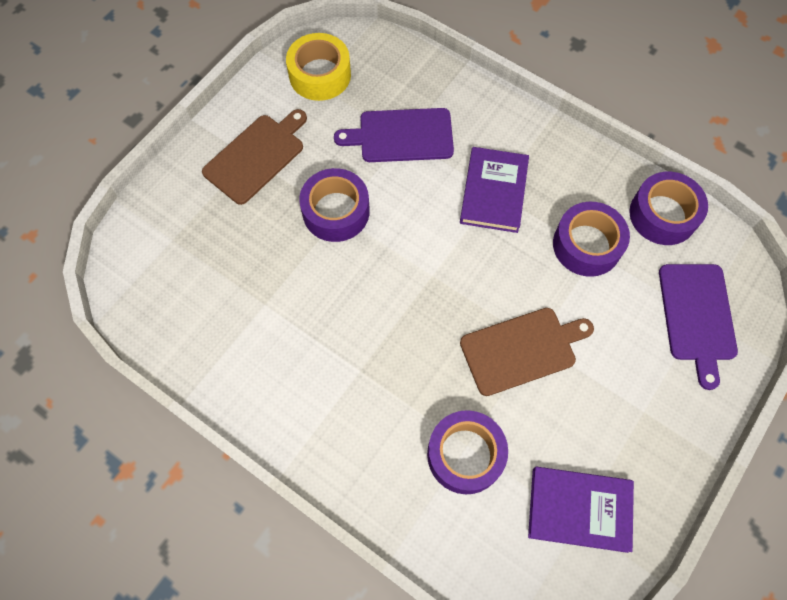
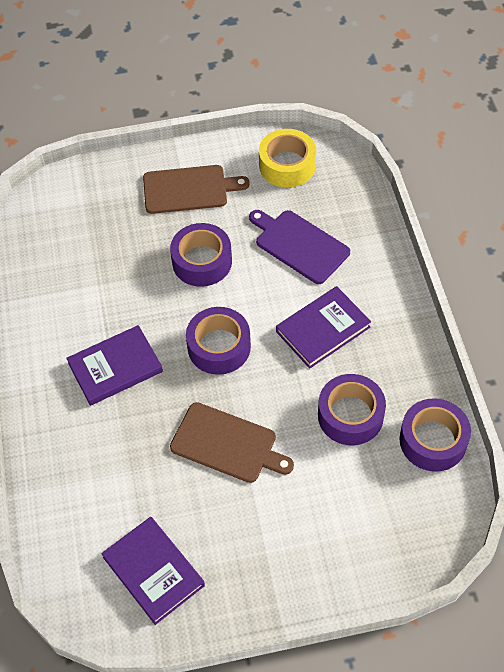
camera: 45 degrees right, 10 degrees down
(361, 365) = (115, 368): none -> purple book
(465, 455) = (119, 475): purple tape -> purple tape (219, 347)
(697, 316) = (377, 527): purple cutting board -> none

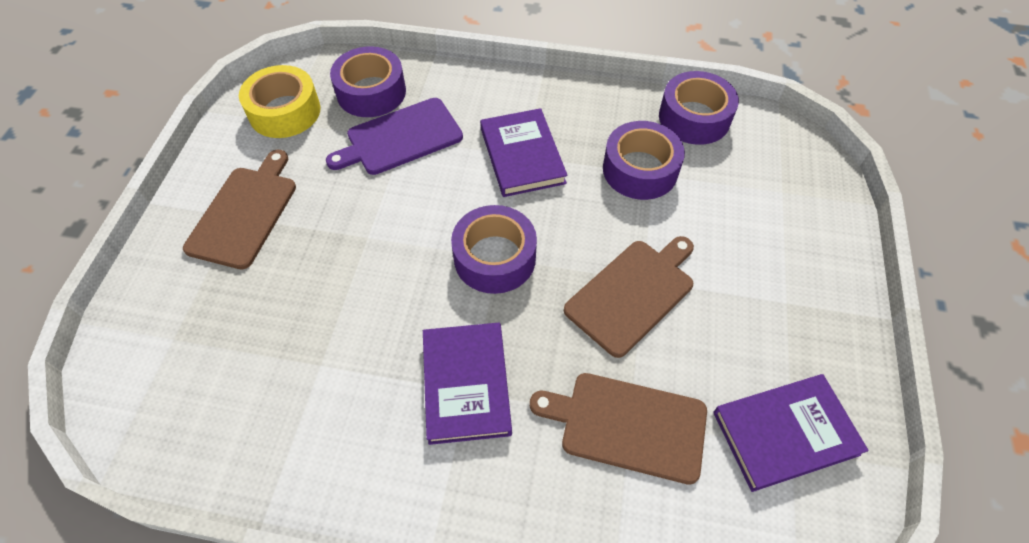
camera: 70 degrees left, 0 degrees up
(122, 470) = (627, 425): none -> brown cutting board
(202, 261) = (362, 235): purple tape -> purple tape (371, 92)

